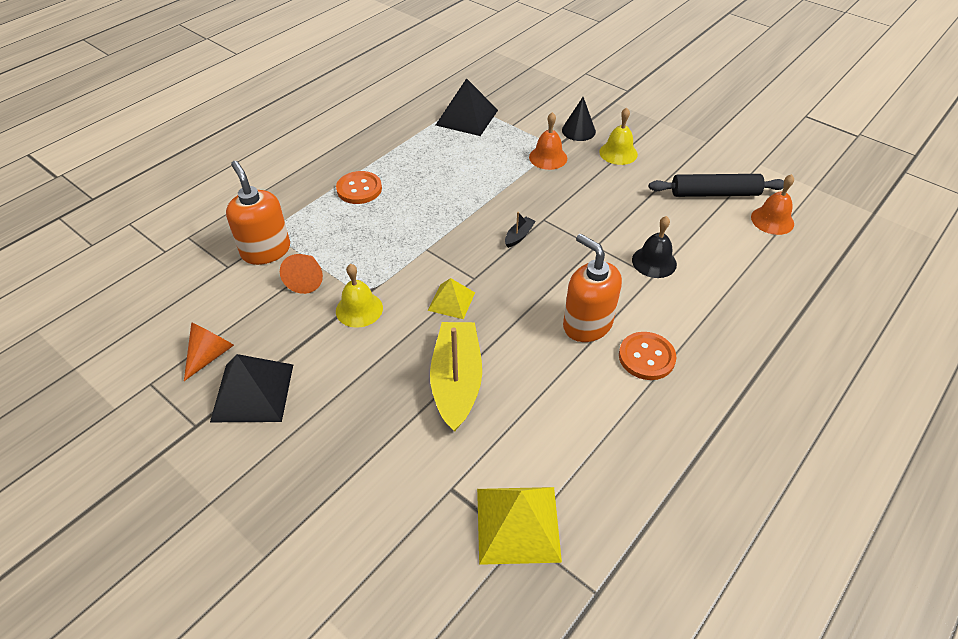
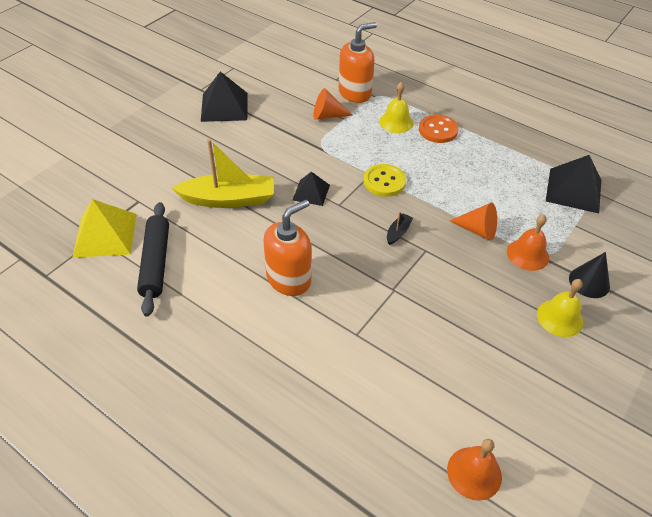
camera: 85 degrees right, 0 degrees up
(210, 355) = (255, 85): orange cone -> orange cone (477, 230)
(359, 309) = (299, 144): yellow bell -> yellow bell (396, 122)
(440, 239) = (384, 181): none -> yellow button
(451, 301) = (311, 192): yellow pyramid -> black pyramid
(519, 236) = (398, 232): black boat -> black boat turned 90 degrees counterclockwise
(646, 357) = (251, 320): orange button -> none
(654, 262) = (378, 337): black bell -> none
(714, 193) = (511, 412): black rolling pin -> black rolling pin (156, 262)

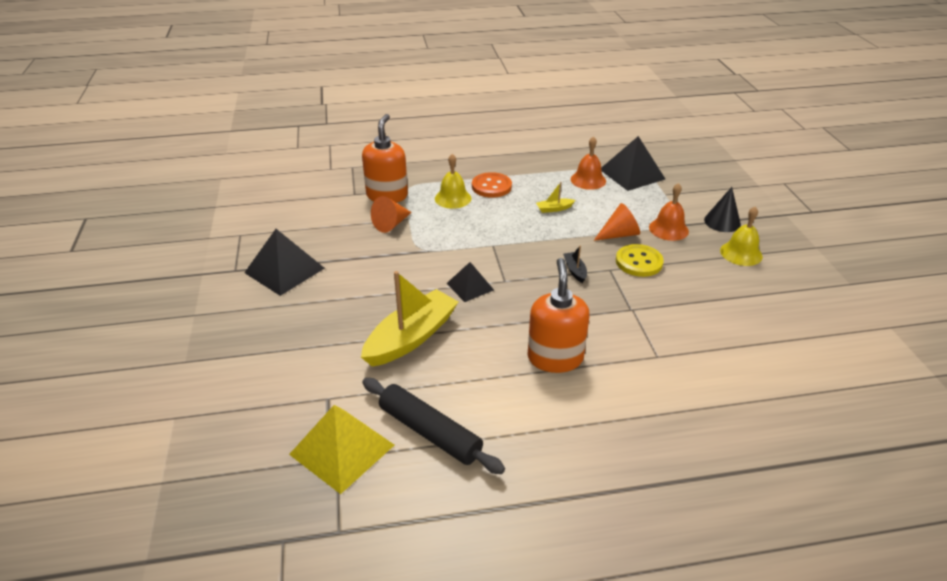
camera: 45 degrees left, 10 degrees down
(384, 181) = (511, 243): yellow button -> yellow button (639, 262)
(458, 177) = (554, 209): none -> yellow boat
(474, 473) = (844, 377): orange bell -> orange bell (588, 180)

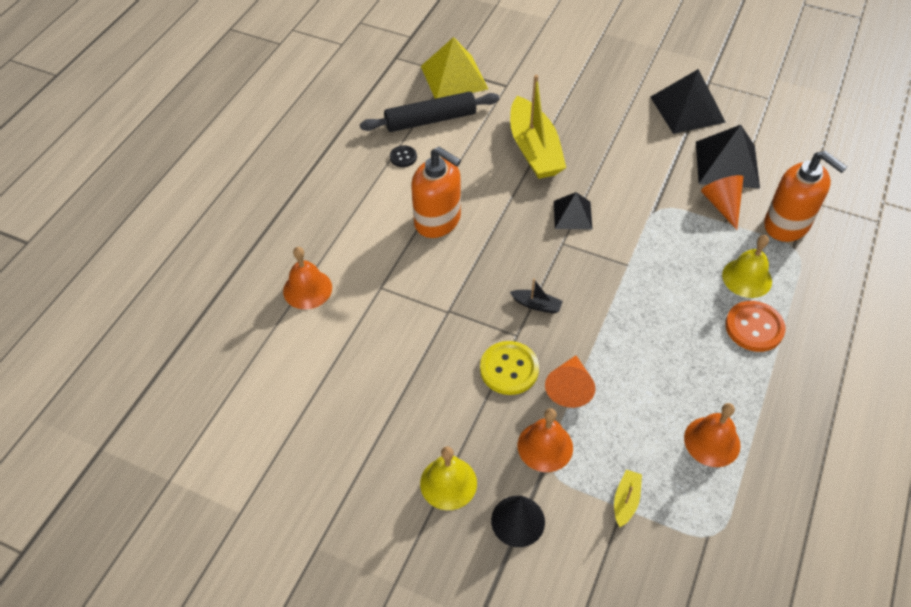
camera: 125 degrees right, 15 degrees up
(502, 424) = (403, 157): none -> black button
(554, 209) = (664, 359): yellow boat -> yellow boat (625, 501)
(632, 174) = (698, 508): black pyramid -> black pyramid (727, 164)
(715, 400) = (307, 289): none -> orange bell

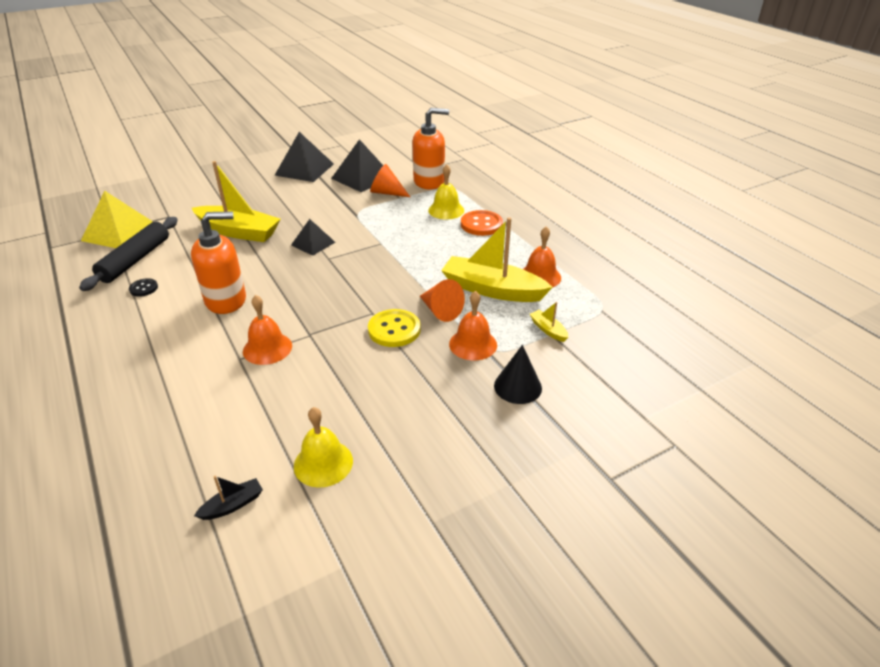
camera: 55 degrees left, 15 degrees down
(307, 289) = (178, 402): orange bell -> orange bell (267, 348)
(448, 483) = (452, 407): yellow bell -> yellow bell (323, 463)
(536, 305) = (360, 292): black boat -> black boat (232, 505)
(645, 411) = (492, 290): none -> yellow boat

